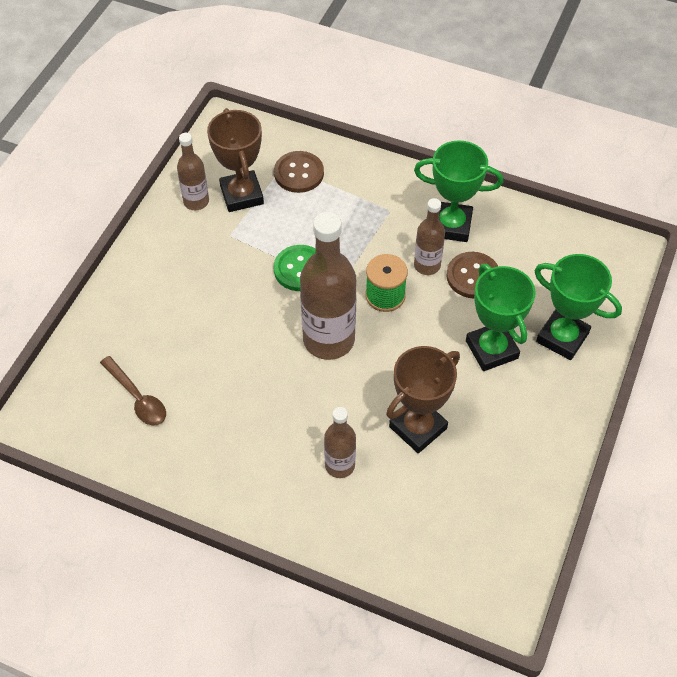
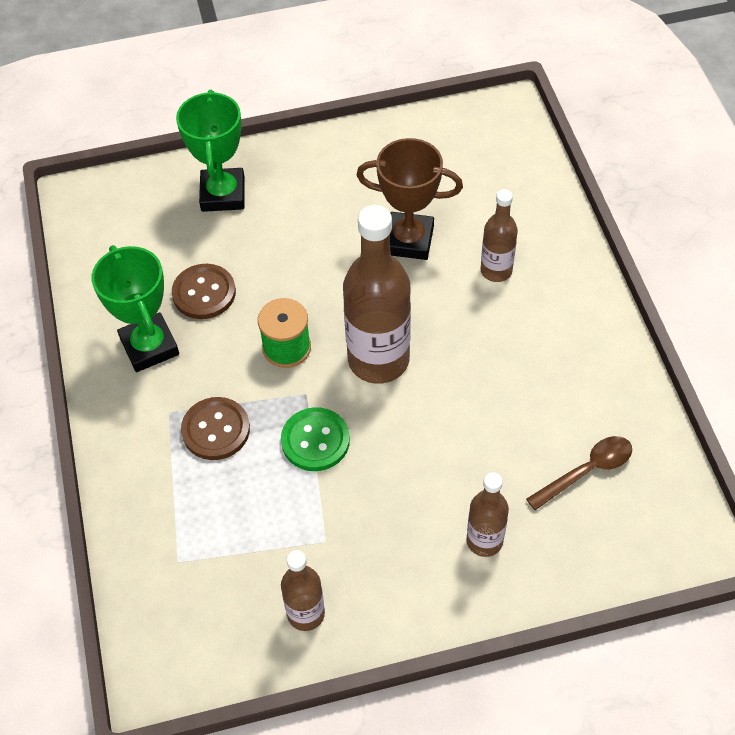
camera: 125 degrees left, 0 degrees up
(137, 398) = (587, 471): brown spoon -> brown spoon turned 45 degrees clockwise
(241, 195) = (258, 572): brown trophy -> none
(299, 173) = (180, 536): brown button -> brown button (216, 430)
(427, 265) = (220, 336): brown bottle -> brown bottle (484, 541)
(491, 349) = (280, 234): green trophy -> none

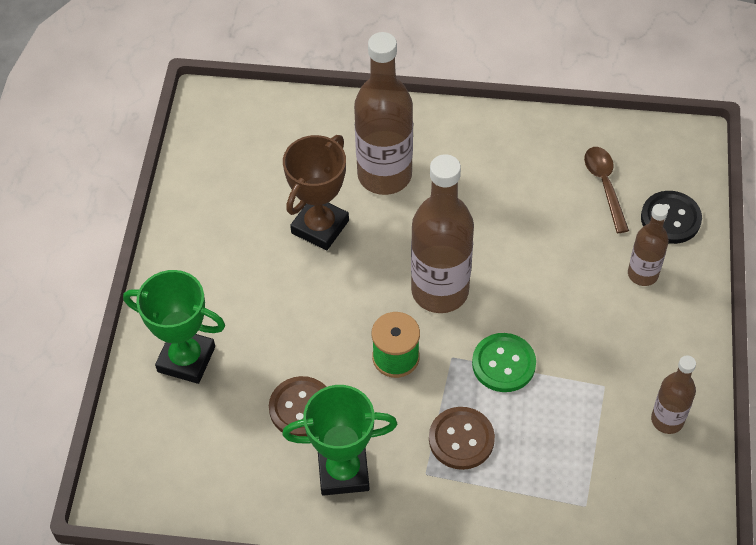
camera: 70 degrees left, 0 degrees up
(496, 270) = (384, 175): brown bottle -> brown bottle, size x1.85
(574, 550) = (670, 218): none -> black button

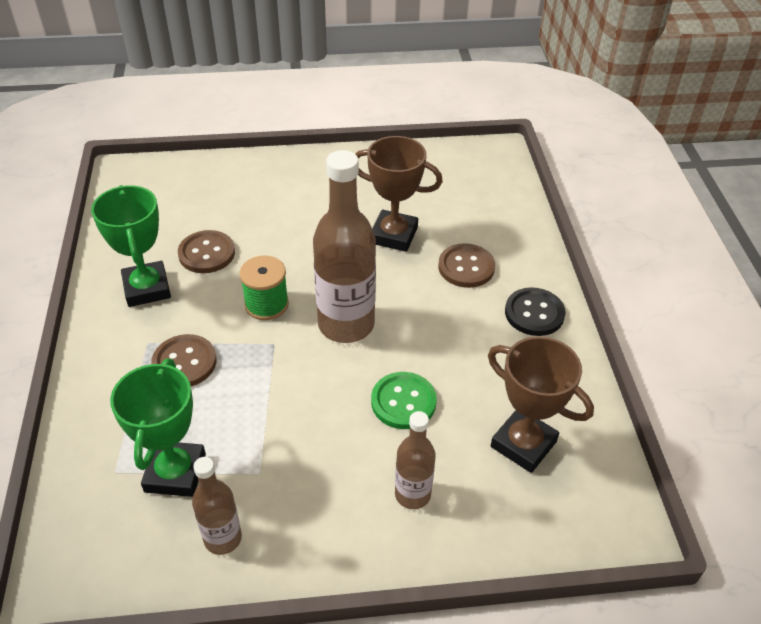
camera: 75 degrees right, 10 degrees down
(186, 359) = (244, 183): green trophy -> green trophy (175, 473)
(384, 175) = (466, 267): brown bottle -> brown button
(503, 364) = (272, 383): green button -> green button (403, 402)
(604, 185) = (523, 444): brown spoon -> brown trophy
(670, 218) = (500, 516): black button -> black button (534, 313)

